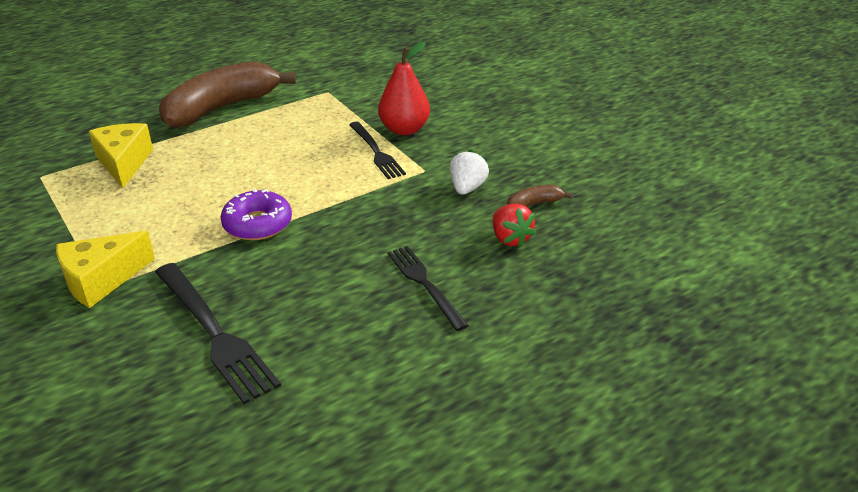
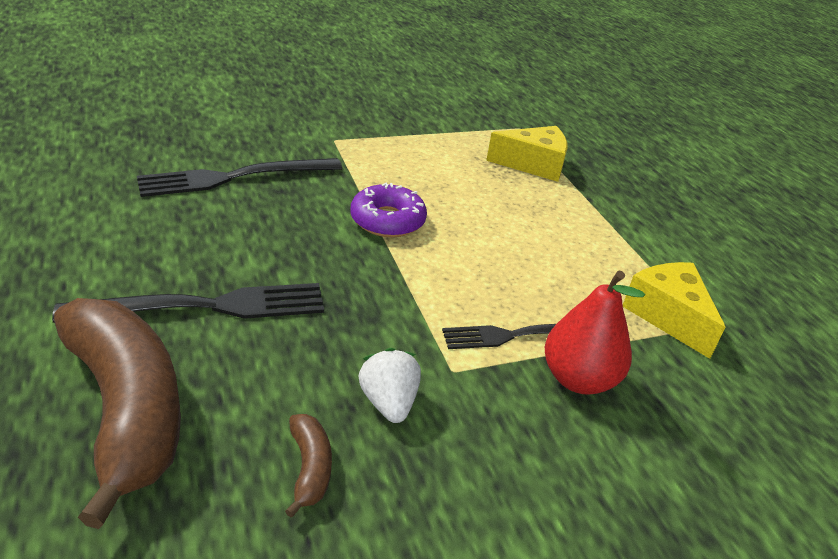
camera: 100 degrees right, 0 degrees up
(101, 280) = (344, 140): yellow cheese -> yellow cheese (668, 316)
(221, 108) = (651, 232): brown banana -> brown banana (126, 409)
(425, 284) = (206, 307): black fork -> black fork, size x1.53
(467, 188) = (389, 402): white strawberry -> white strawberry turned 135 degrees counterclockwise
(510, 238) = (242, 409): red strawberry -> none

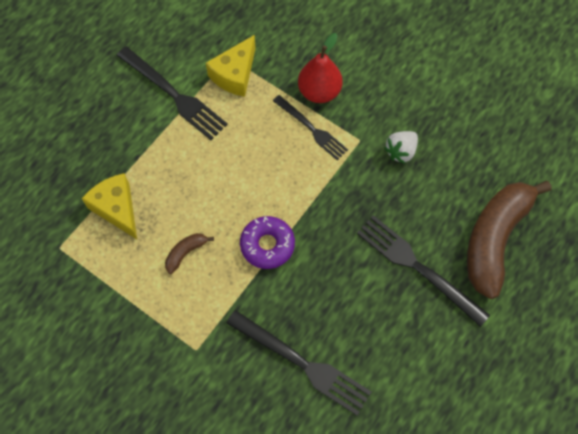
camera: 120 degrees left, 30 degrees up
(310, 468) = (456, 155): brown banana -> brown banana (185, 253)
(664, 255) = (174, 95): none -> black fork

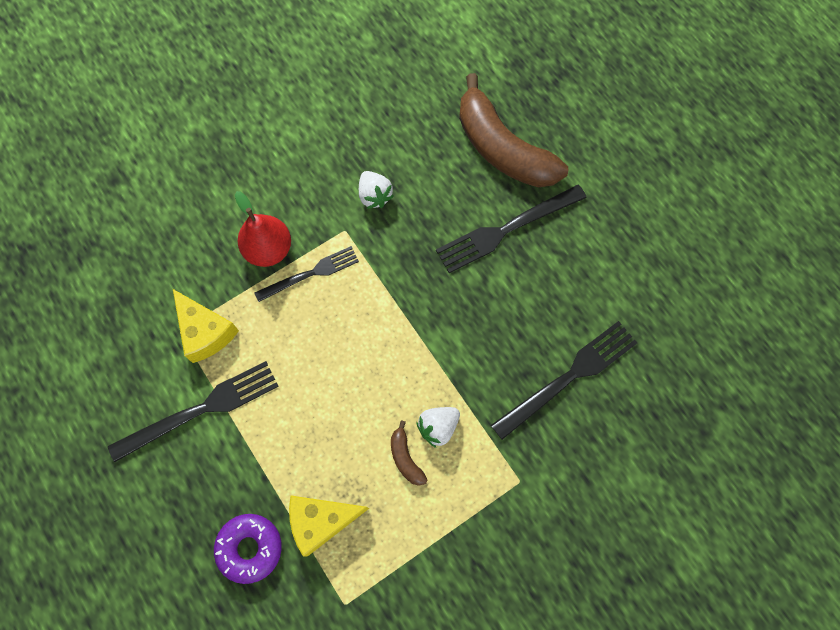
camera: 70 degrees left, 5 degrees up
(219, 269) = (438, 427): none -> white strawberry
(267, 245) = (428, 367): purple donut -> purple donut (250, 548)

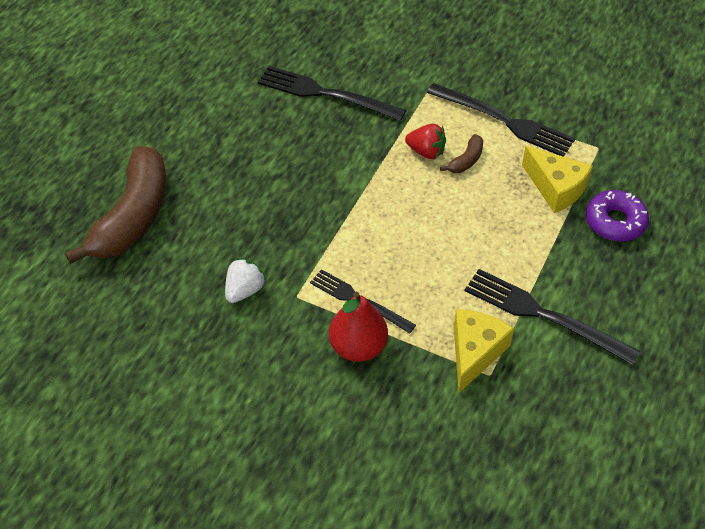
camera: 120 degrees left, 20 degrees down
(438, 427) = (426, 152): white strawberry -> red strawberry
(506, 229) = (218, 180): black fork -> black fork (504, 121)

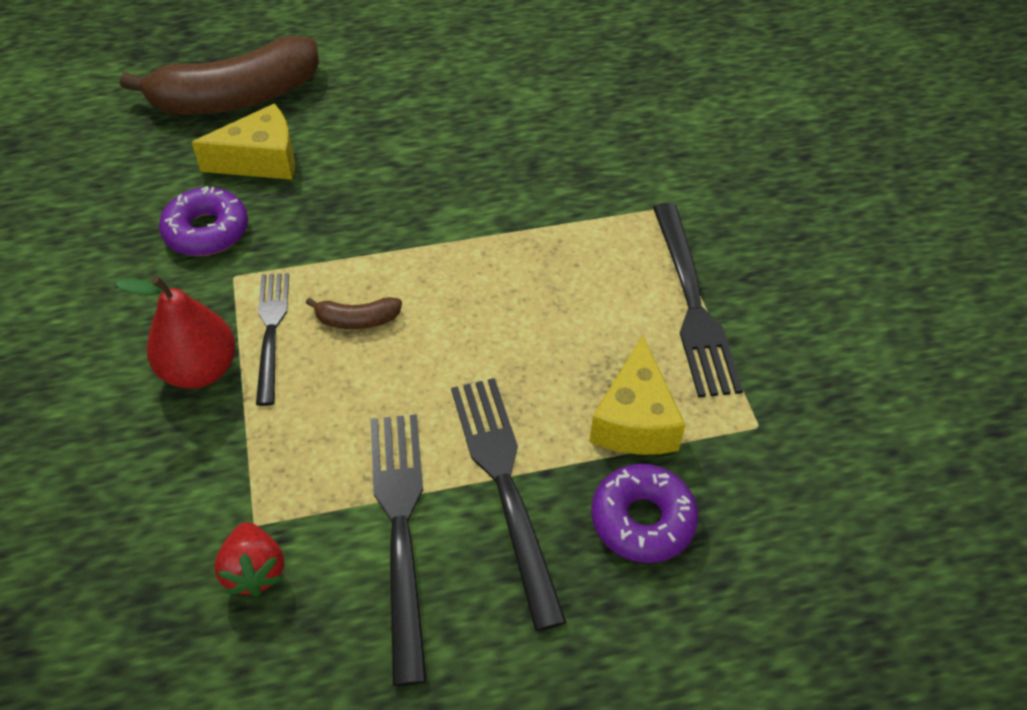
camera: 50 degrees right, 0 degrees up
(244, 290) = (207, 231): white strawberry -> purple donut
(325, 94) = (555, 131): black fork -> black fork (505, 486)
(426, 152) = (560, 261): red strawberry -> red strawberry (254, 571)
(466, 160) = (586, 304): brown banana -> brown banana (357, 320)
(475, 353) = (278, 488): yellow cheese -> yellow cheese (261, 160)

